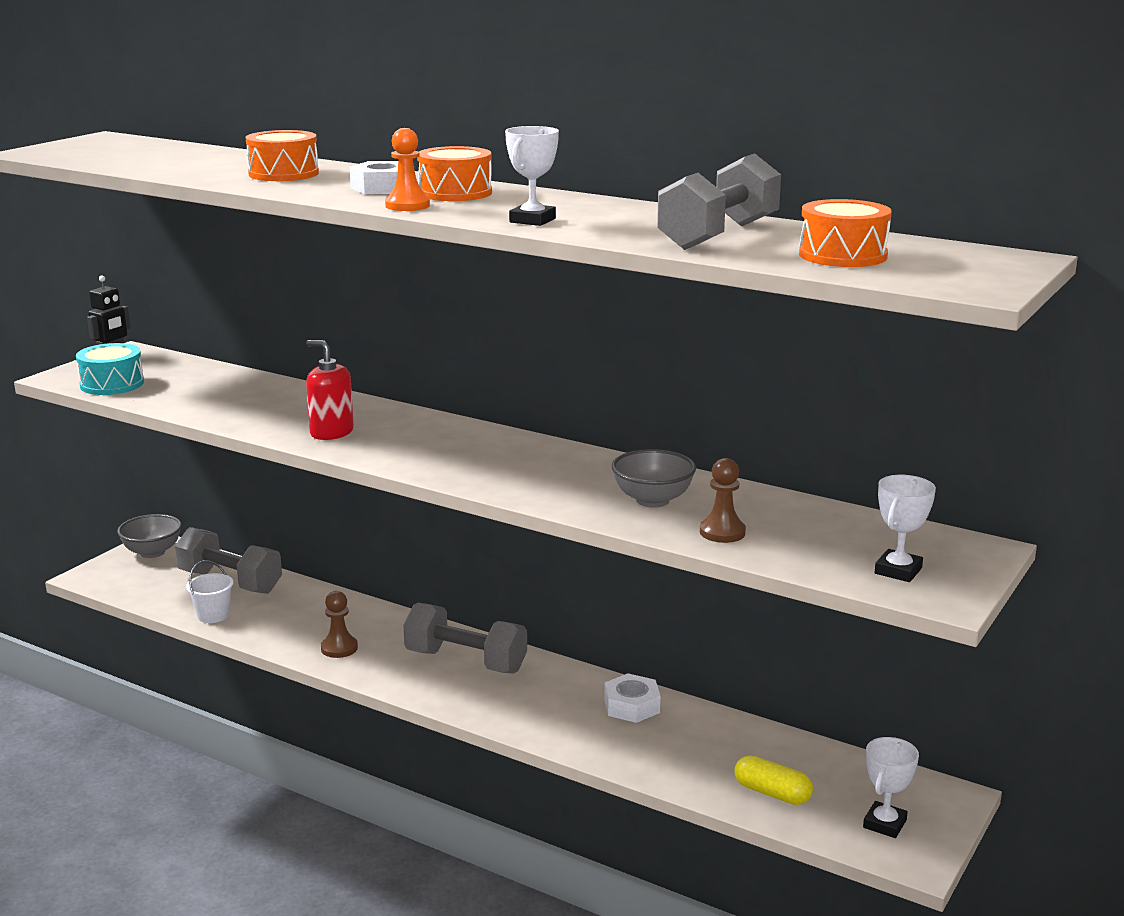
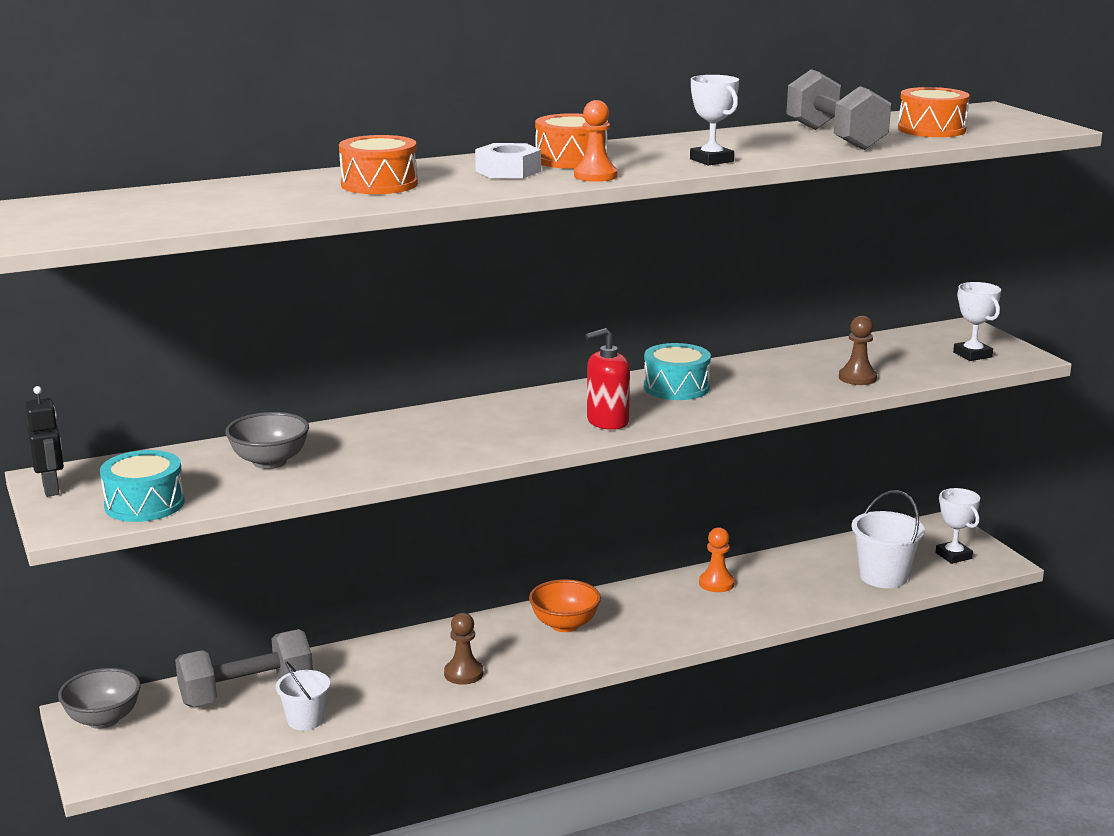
camera: 55 degrees left, 0 degrees up
(331, 432) = (463, 443): red soap dispenser -> red soap dispenser (607, 421)
(465, 661) = (564, 625): grey dumbbell -> orange bowl
(568, 468) = (676, 387): none -> turquoise drum
(631, 706) = (716, 583): white nut -> orange pawn
(652, 500) = (775, 380): grey bowl -> grey bowl (269, 462)
(772, 793) = (883, 576): yellow capsule -> white bucket

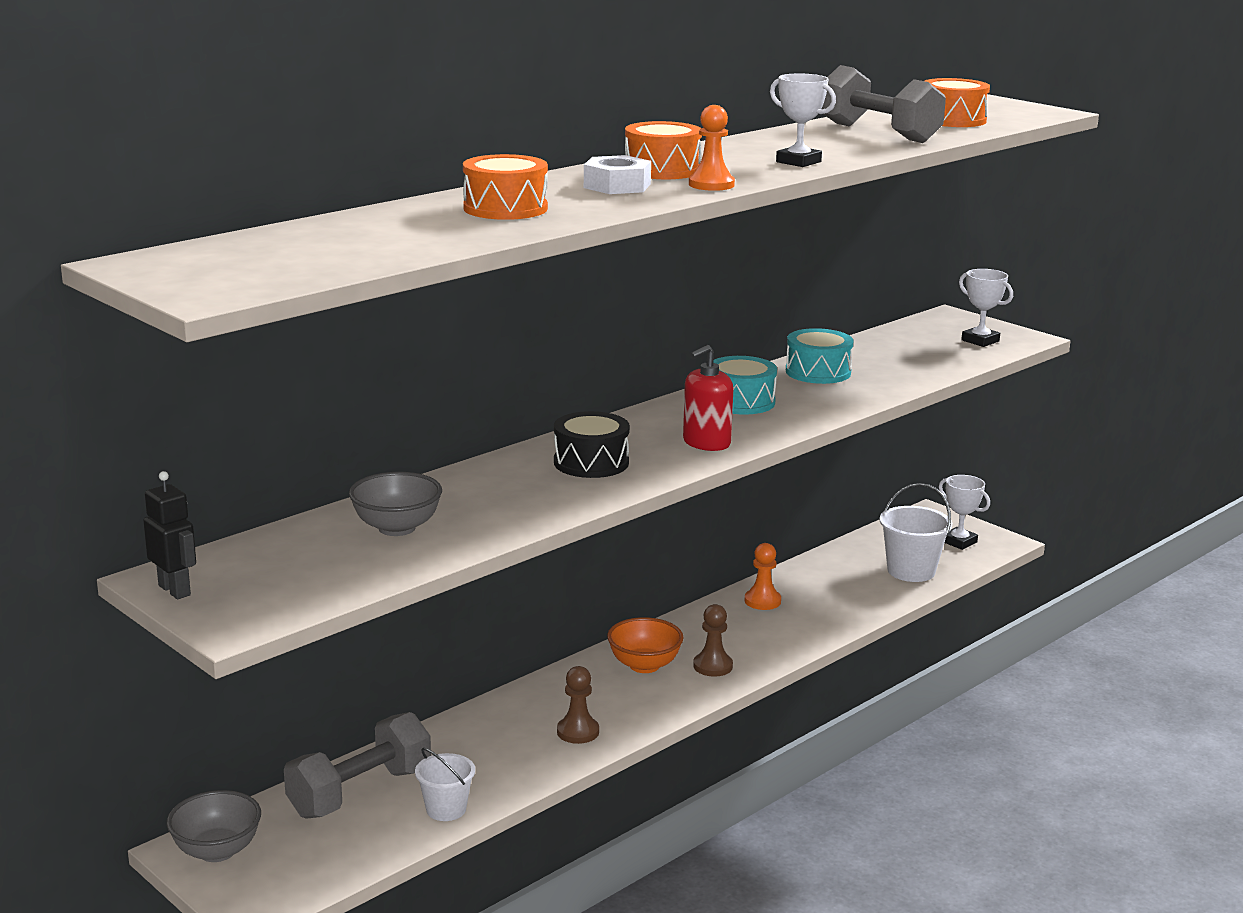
camera: 20 degrees left, 0 degrees up
(144, 504) = (301, 591): turquoise drum -> turquoise drum (818, 372)
(487, 426) = (591, 462): none -> black drum
(857, 378) = (899, 374): brown pawn -> brown pawn (713, 666)

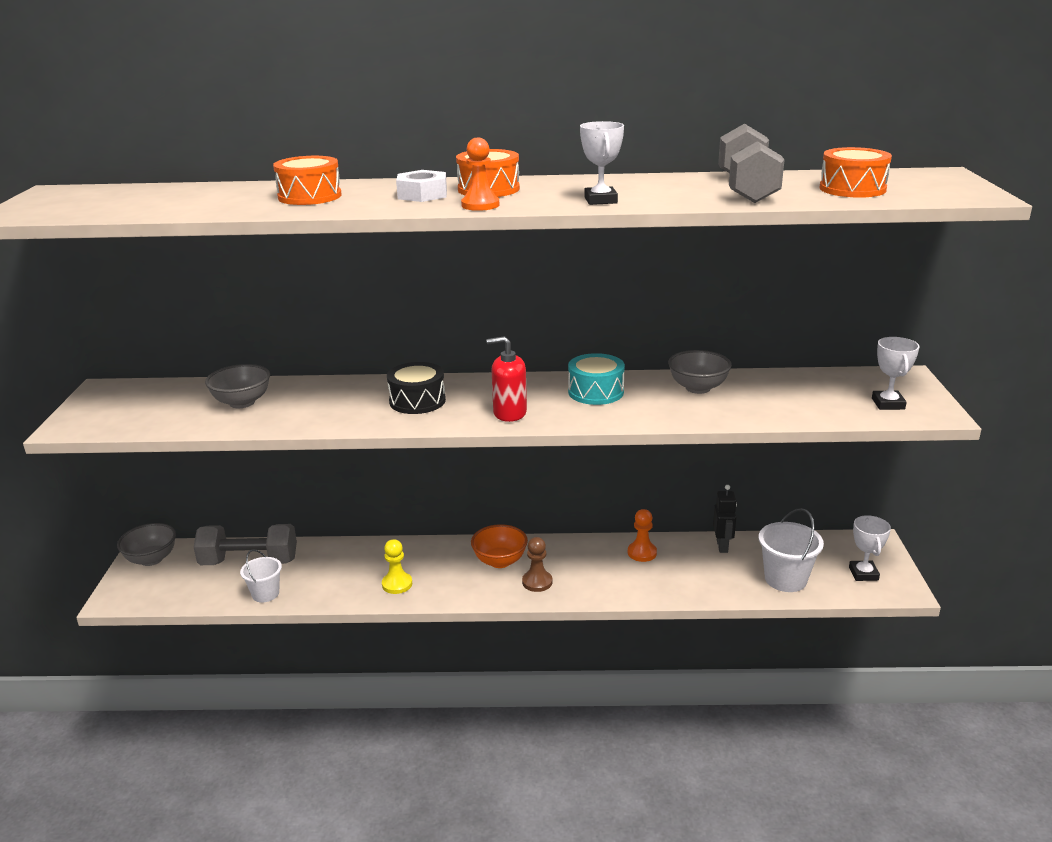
camera: 45 degrees right, 5 degrees up
(175, 590) = (92, 397): black robot -> black robot (722, 546)
(578, 732) = (397, 584): brown pawn -> yellow pawn
(818, 372) = (698, 388): turquoise drum -> grey bowl

